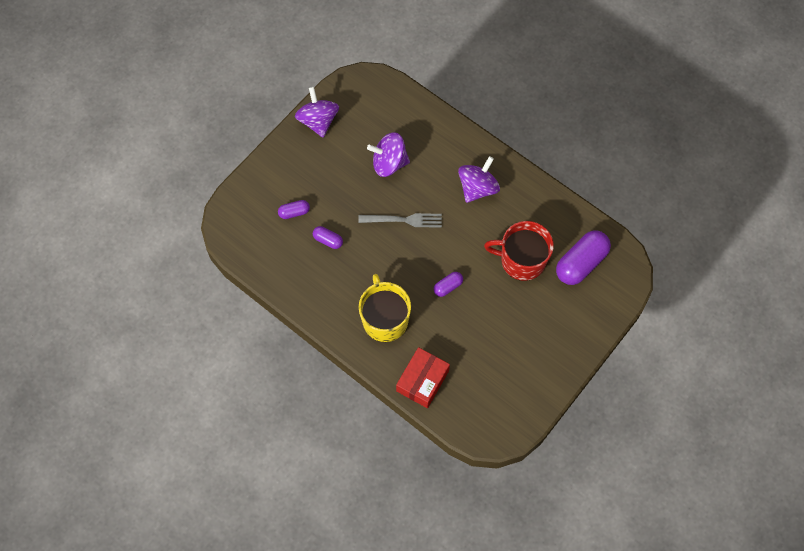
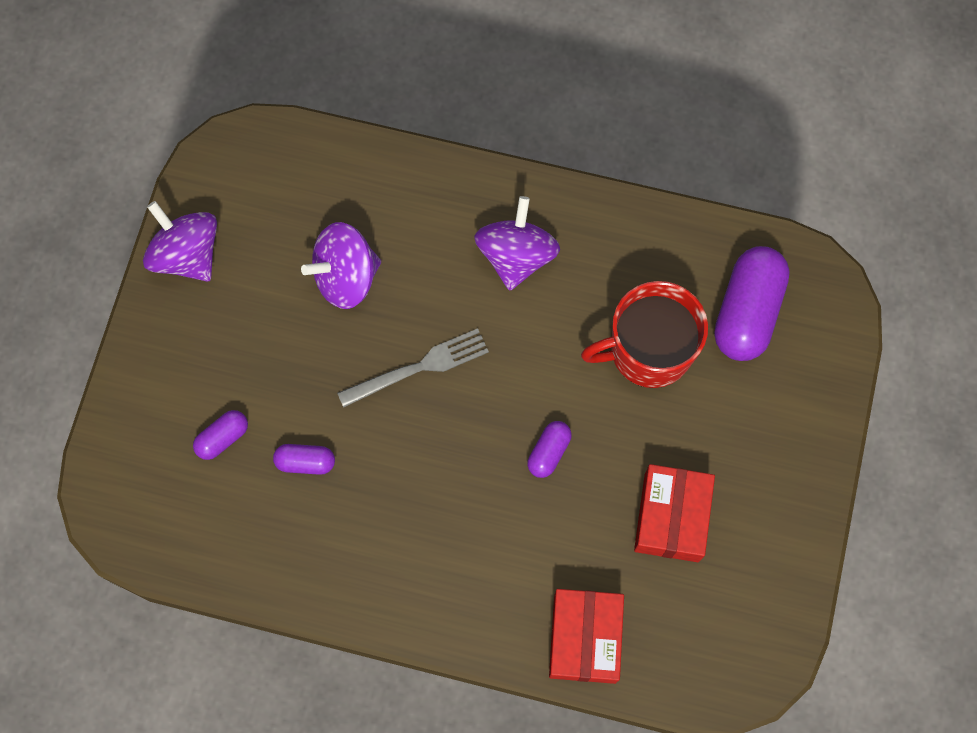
camera: 25 degrees left, 5 degrees up
(384, 319) = (469, 559): yellow mug -> none
(493, 343) = (671, 517): none -> red box

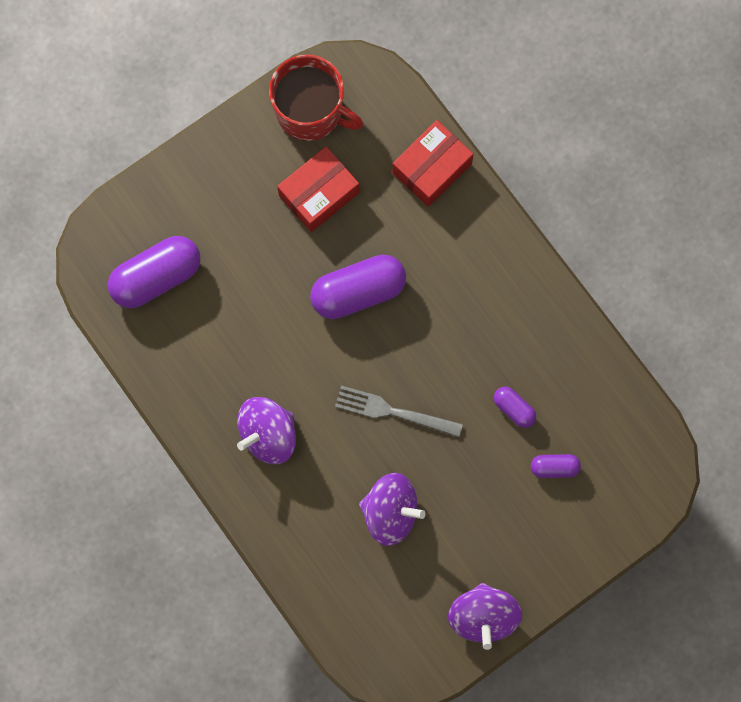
camera: 140 degrees left, 5 degrees up
(548, 452) = (358, 292): purple capsule -> purple capsule, size x2.01
(648, 350) = (240, 304): red mug -> red mug (311, 111)

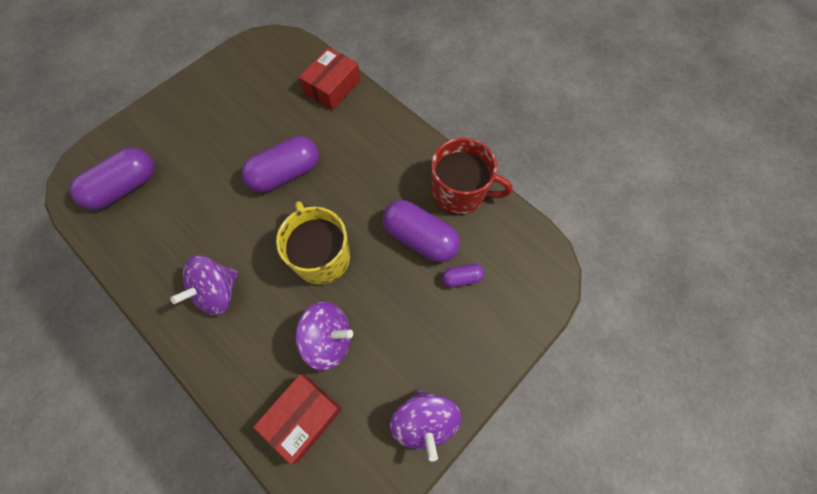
camera: 10 degrees left, 10 degrees down
(311, 111) = (242, 66): red mug -> red mug (460, 192)
(319, 194) = (251, 114): red box -> red box (303, 417)
(392, 411) = (321, 256): grey fork -> yellow mug
(514, 409) = (420, 238): purple capsule -> purple capsule, size x2.01

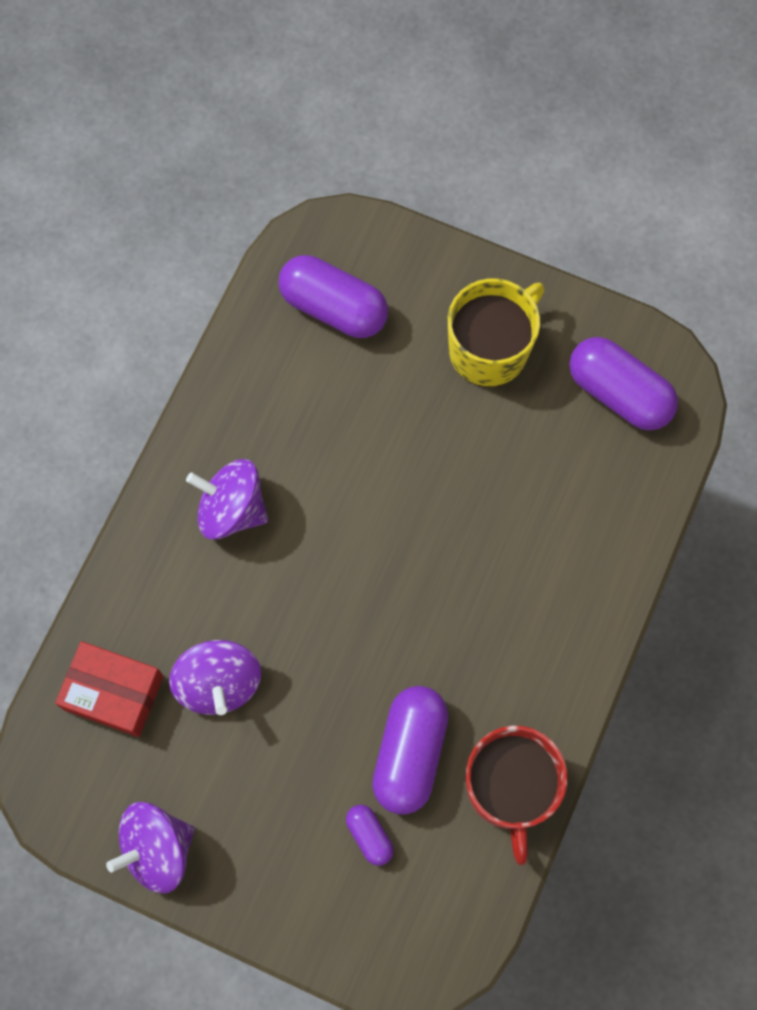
camera: 70 degrees right, 5 degrees up
(285, 173) = (440, 514): purple capsule -> purple capsule (618, 393)
(321, 256) = (330, 623): yellow mug -> yellow mug (490, 348)
(332, 87) = (624, 514): red box -> none

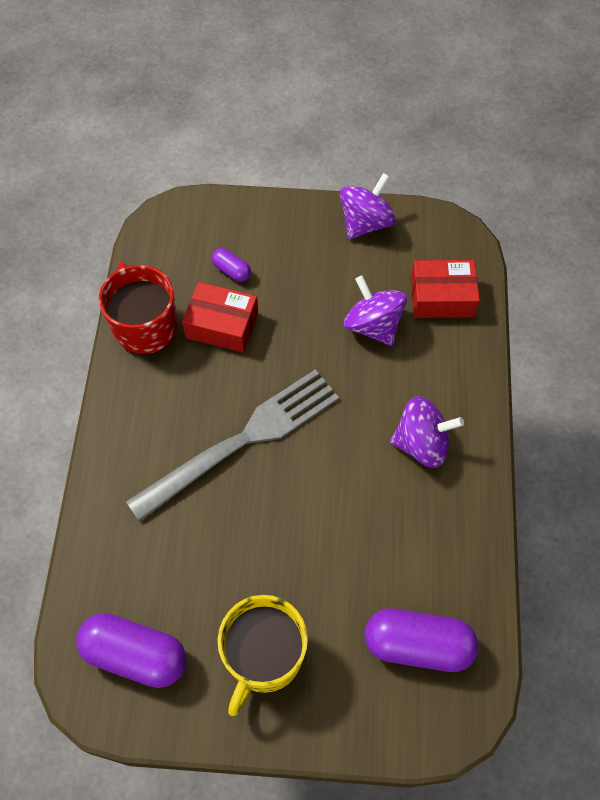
camera: 160 degrees right, 10 degrees down
(410, 753) = (222, 325): purple capsule -> red box
(434, 586) = (243, 439): none -> grey fork

